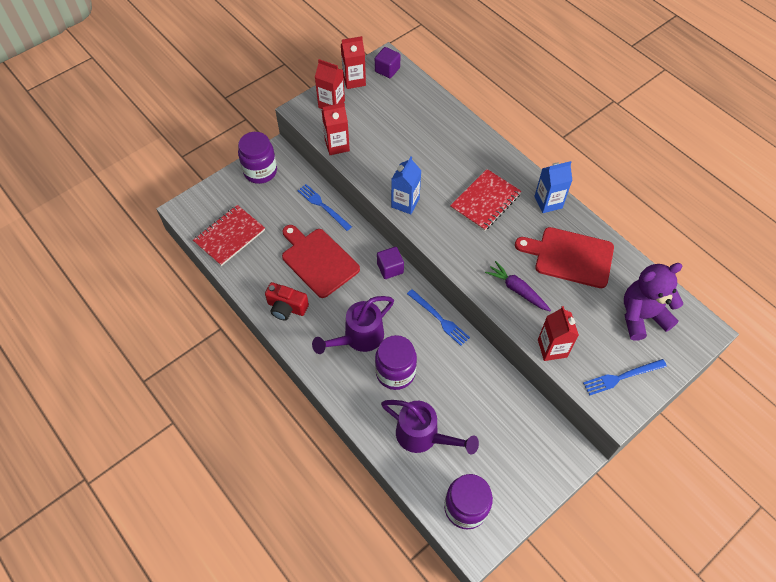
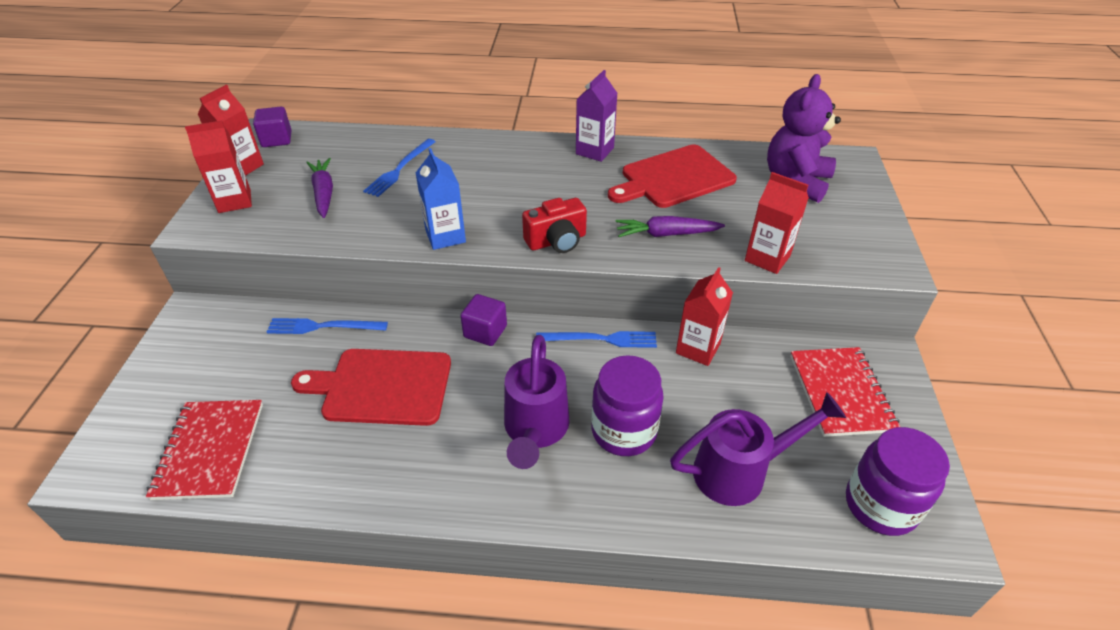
camera: 45 degrees left, 15 degrees down
(260, 171) = (185, 346): purple jar -> none
(286, 307) = (396, 472): red camera -> red camera (557, 241)
(337, 145) = (288, 234): red carton -> red carton (698, 348)
(375, 129) = (323, 193): none -> purple carrot
(485, 201) = (532, 184): red notebook -> red notebook (840, 393)
(548, 202) = (594, 151): blue carton -> purple carton
(622, 377) = (853, 237): blue fork -> blue fork (400, 169)

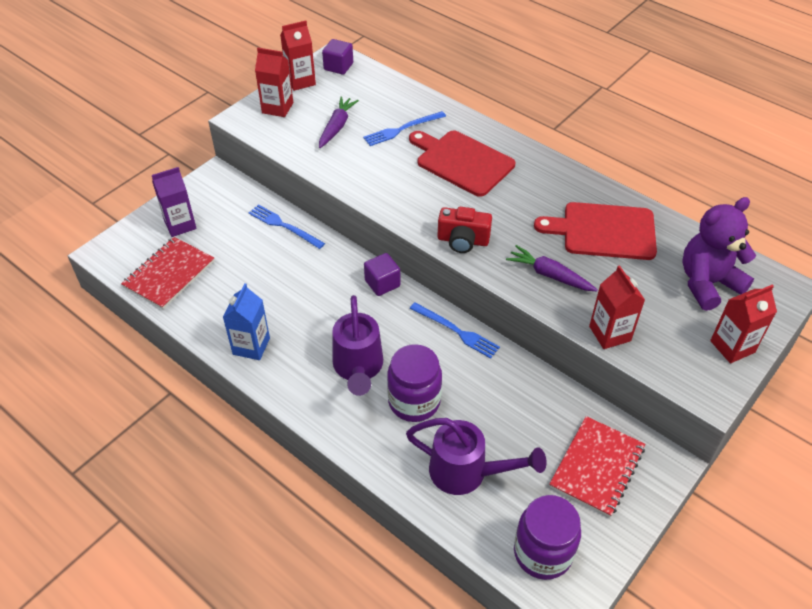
camera: 35 degrees right, 5 degrees up
(382, 386) = (289, 286): red cutting board -> red cutting board (462, 161)
(445, 236) = (389, 199): blue carton -> blue carton (251, 346)
(535, 430) = (358, 368): purple watering can -> purple watering can turned 45 degrees counterclockwise
(594, 151) = (562, 178): purple carton -> purple carton (180, 225)
(698, 348) = (520, 376): red carton -> red carton (732, 346)

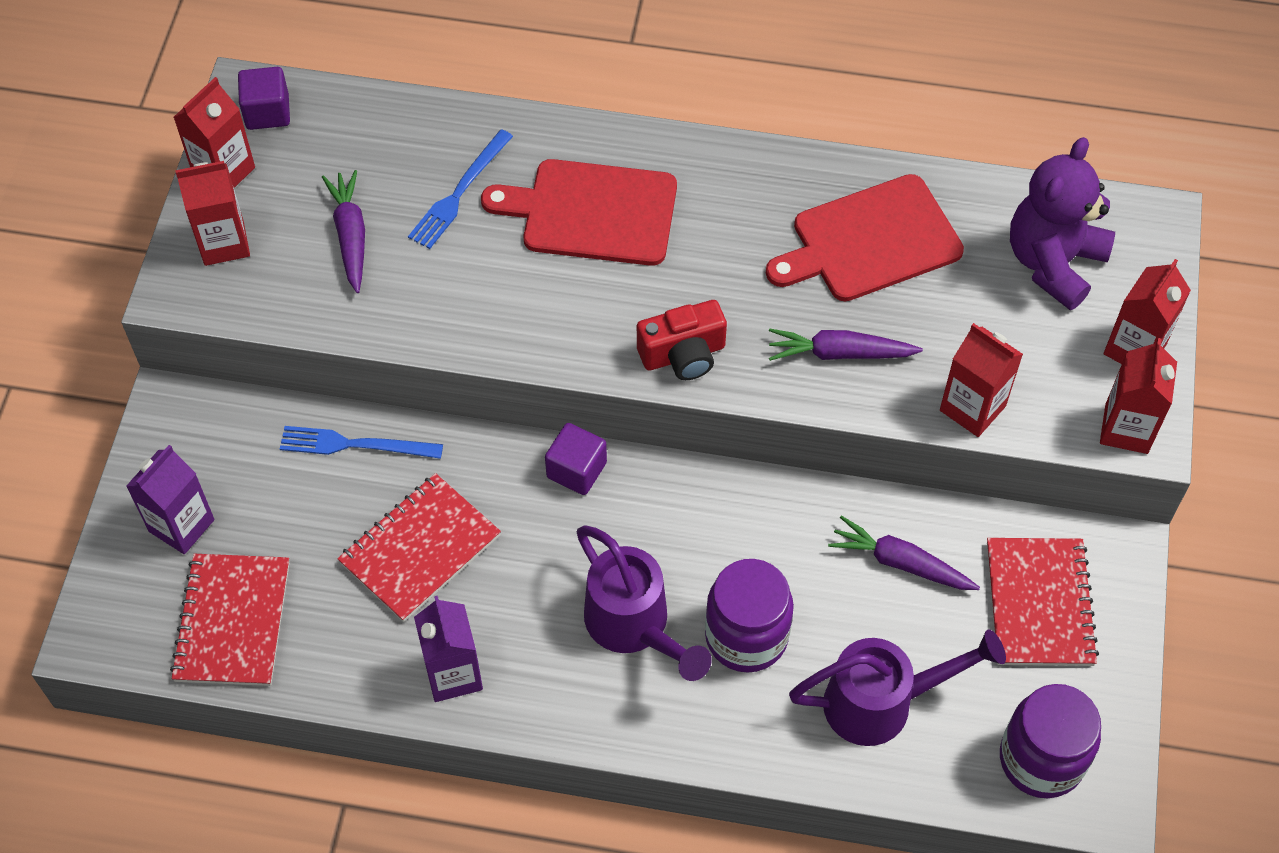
camera: 30 degrees left, 10 degrees up
(251, 346) = (453, 674): blue carton -> purple carton
(279, 284) = (420, 549): none -> red notebook
(456, 331) = (734, 495): blue fork -> none
(527, 407) = (901, 563): none -> purple carrot
(700, 385) = (1126, 429): none -> red carton

